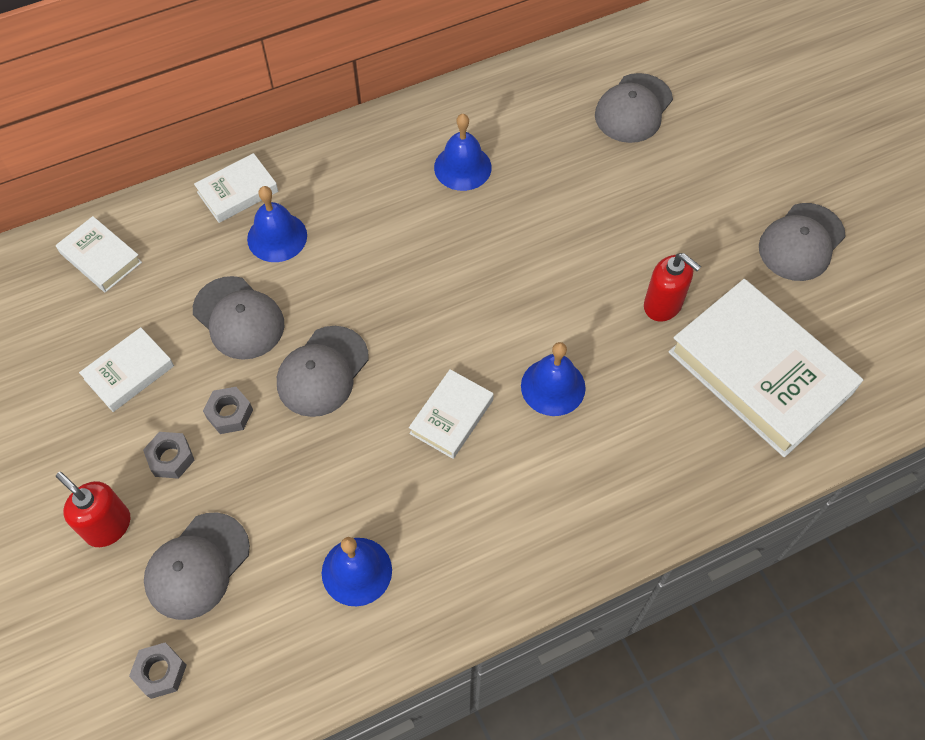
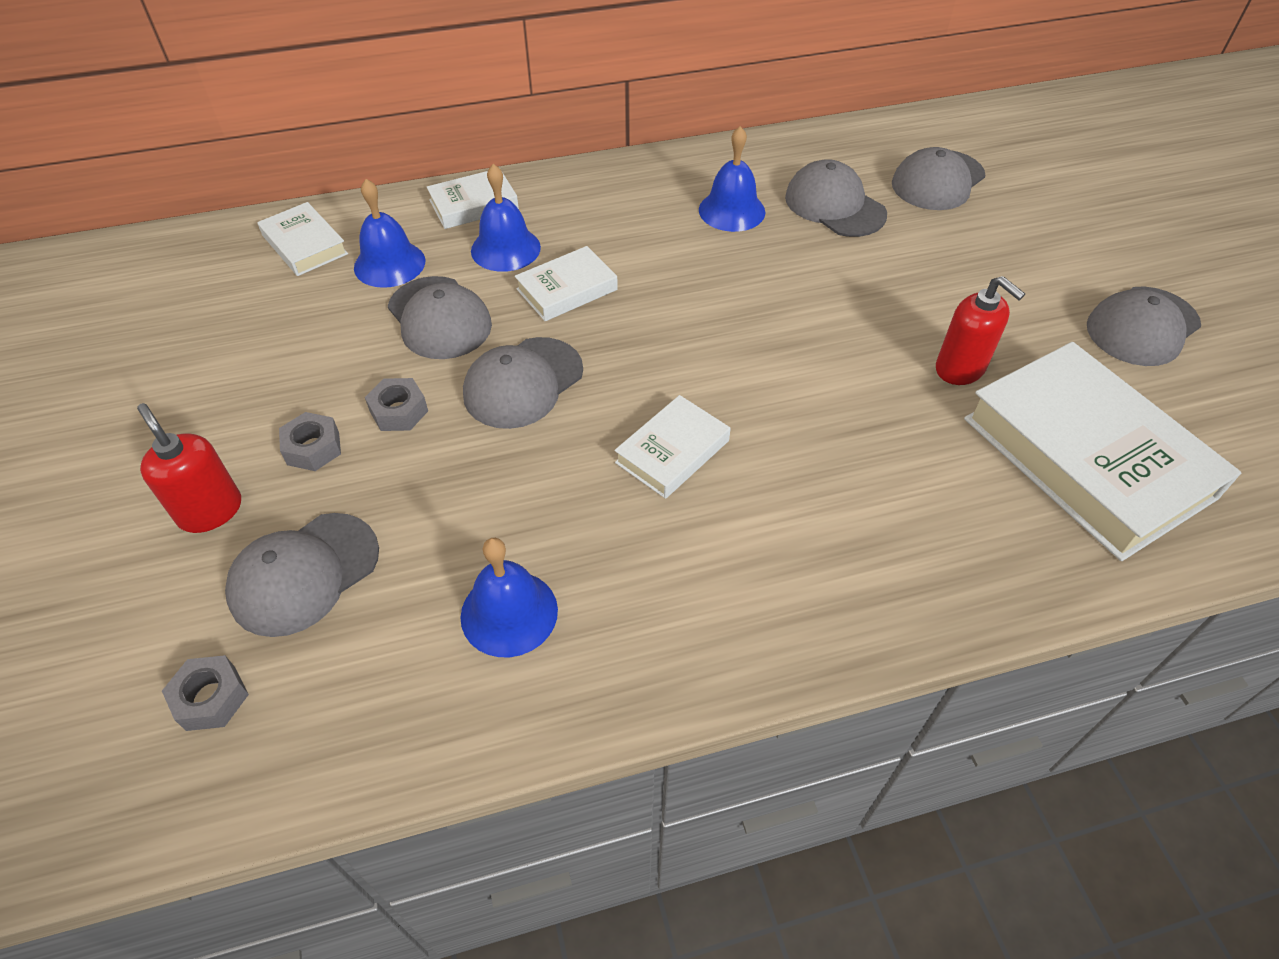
camera: 10 degrees right, 10 degrees down
(129, 372) = (296, 354): white book -> white book (567, 289)
(549, 149) = (834, 205): none -> grey cap
(553, 386) = (808, 436): blue bell -> blue bell (389, 264)

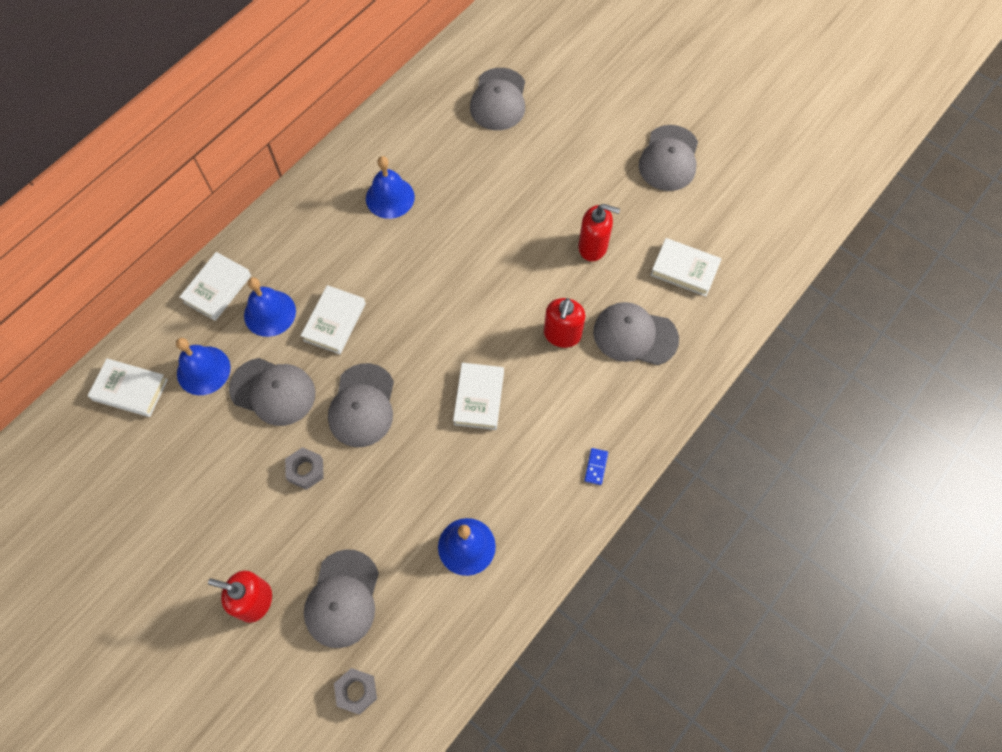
camera: 35 degrees left, 15 degrees up
(313, 448) = (277, 525): grey nut -> none
(773, 626) = (596, 467): none -> blue domino
(834, 205) = (450, 157): grey cap -> grey cap (635, 335)
(843, 441) = (562, 335): none -> red soap dispenser
(1086, 457) = (684, 269): white book -> white book, size x0.48

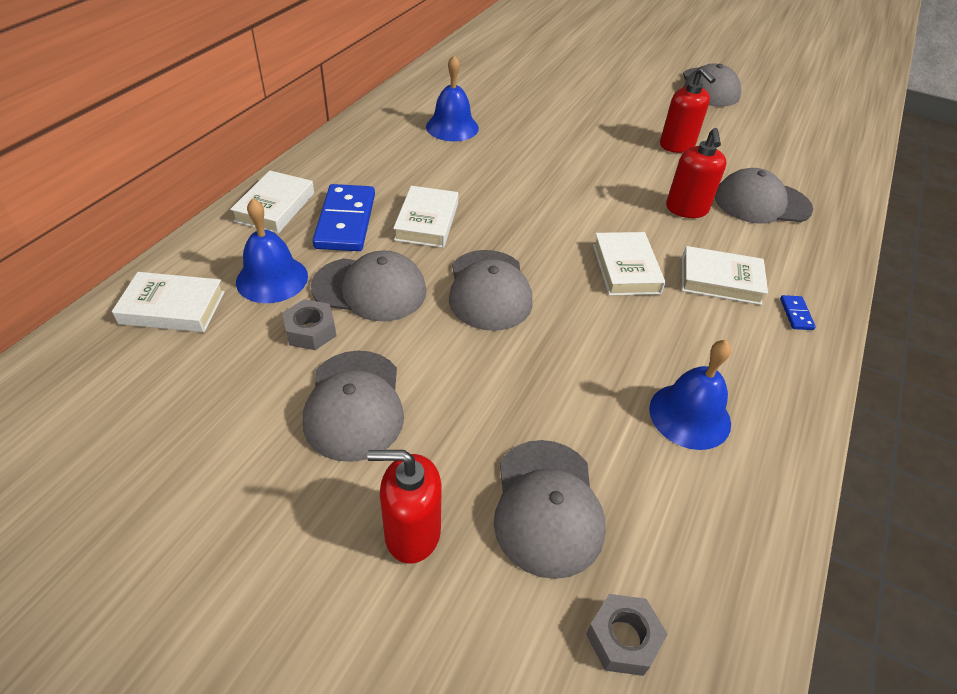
camera: 15 degrees left, 20 degrees down
(270, 313) = (345, 221): blue bell -> blue domino
(306, 470) = (439, 362): grey nut -> grey nut (311, 331)
(498, 100) = (531, 63): grey cap -> grey cap (354, 405)
(593, 247) = (677, 145): red soap dispenser -> red soap dispenser turned 60 degrees clockwise
(684, 269) = (775, 154): white book -> white book (720, 280)

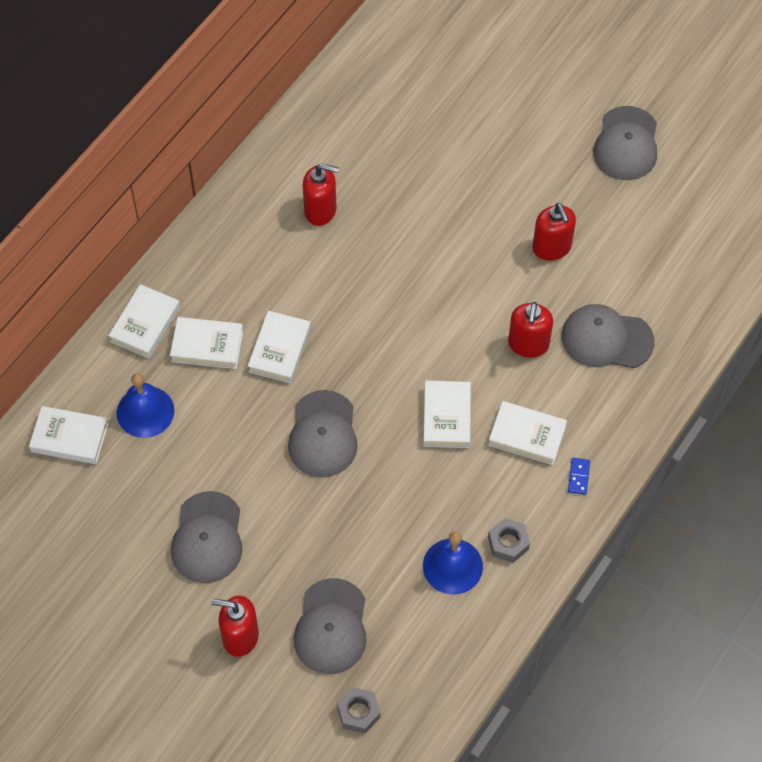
camera: 10 degrees right, 15 degrees up
(311, 331) = (176, 468): grey nut -> grey nut (508, 543)
(345, 221) = (207, 346): blue domino -> white book
(370, 289) = (224, 427): grey cap -> none
(452, 127) = (320, 210): blue bell -> red soap dispenser

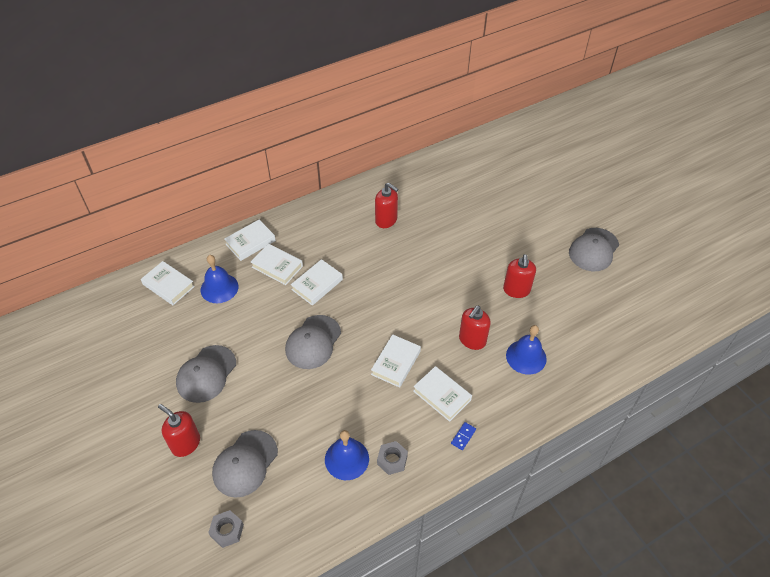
camera: 25 degrees right, 10 degrees down
(606, 339) = (526, 357): grey cap -> blue bell

